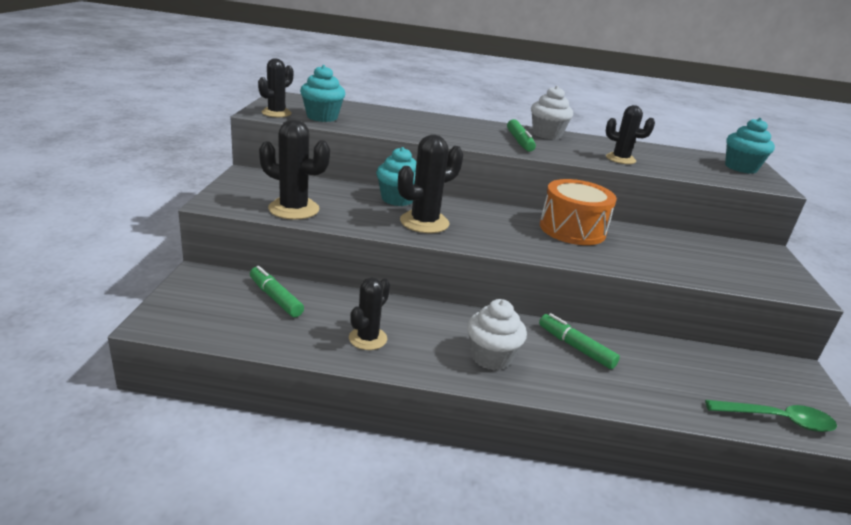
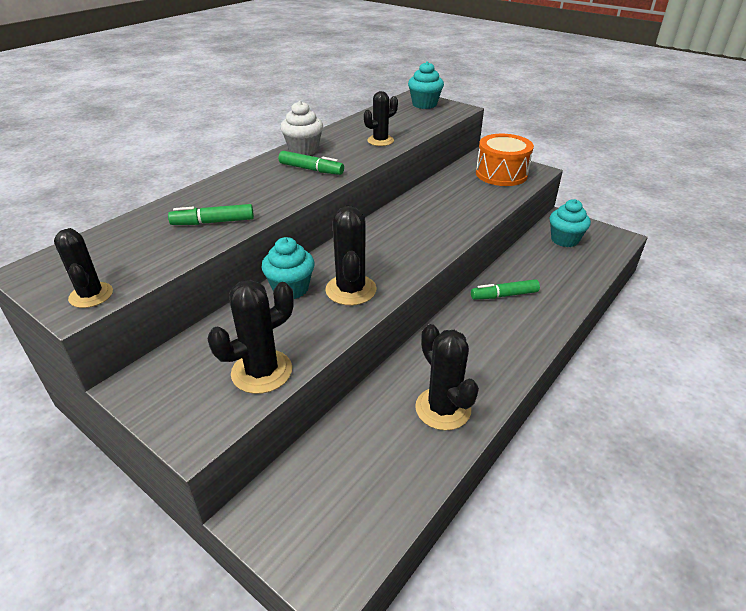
camera: 55 degrees left, 10 degrees up
(275, 298) = (340, 456): green marker -> green marker (213, 222)
(322, 117) = (140, 263): turquoise cupcake -> turquoise cupcake (564, 240)
(367, 338) = (443, 409): black cactus -> black cactus, size x1.50
(491, 357) = (499, 344): white cupcake -> none
(572, 229) = (410, 217): orange drum -> orange drum (501, 174)
(777, 420) = (603, 252): green spoon -> none

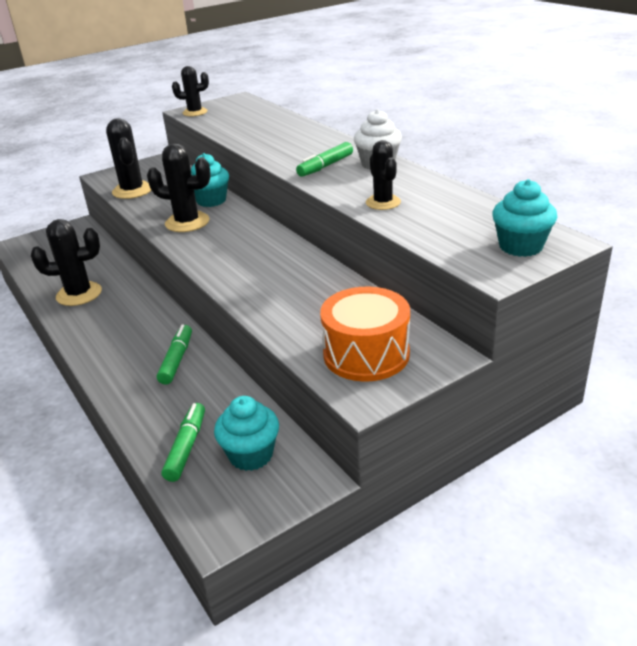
camera: 110 degrees right, 5 degrees down
(213, 222) = (254, 134): green marker -> green marker (186, 447)

